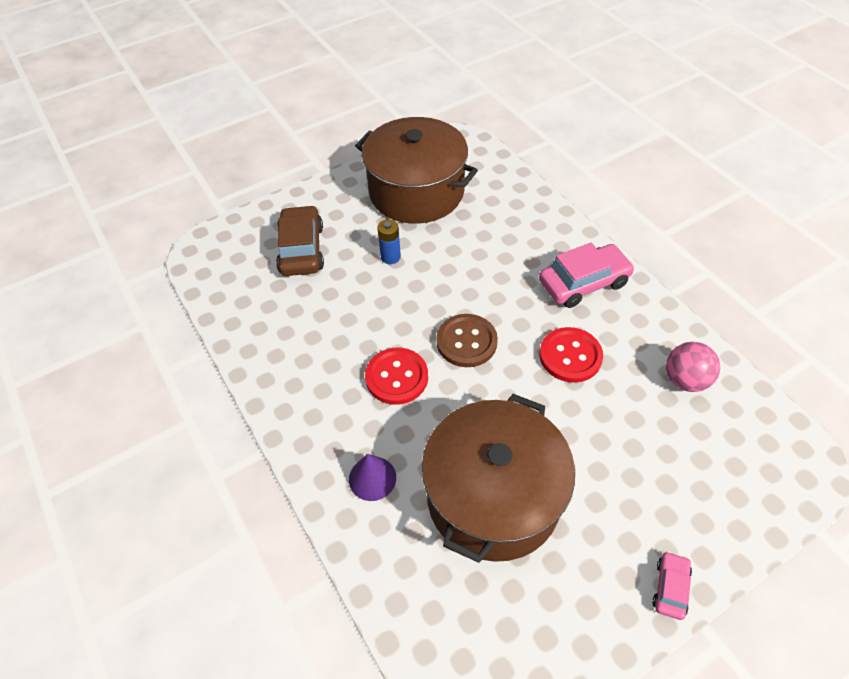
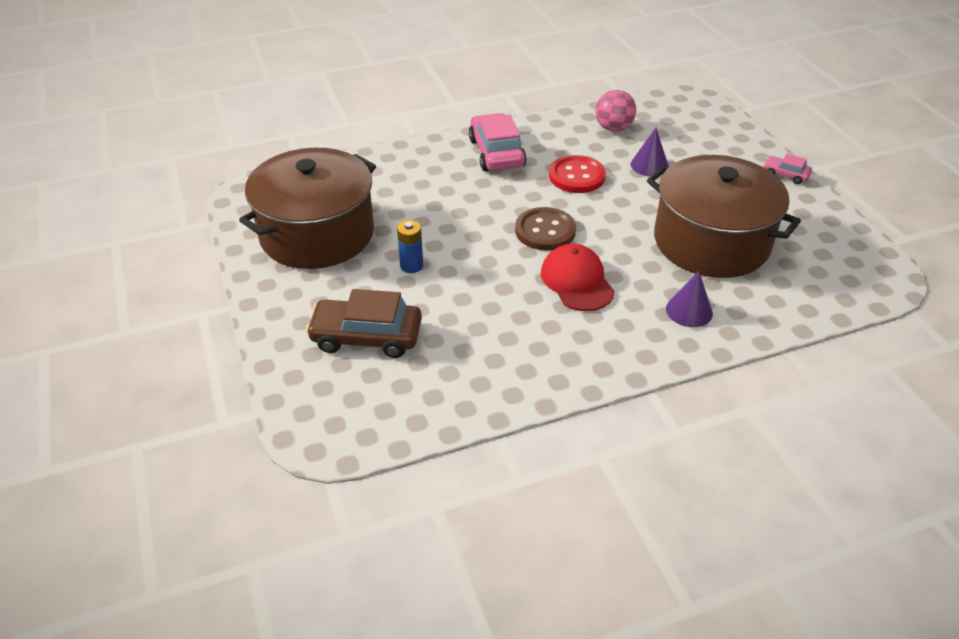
camera: 80 degrees left, 10 degrees down
(396, 377) = (577, 281): red button -> red cap
(622, 424) = (649, 165): none -> purple cone

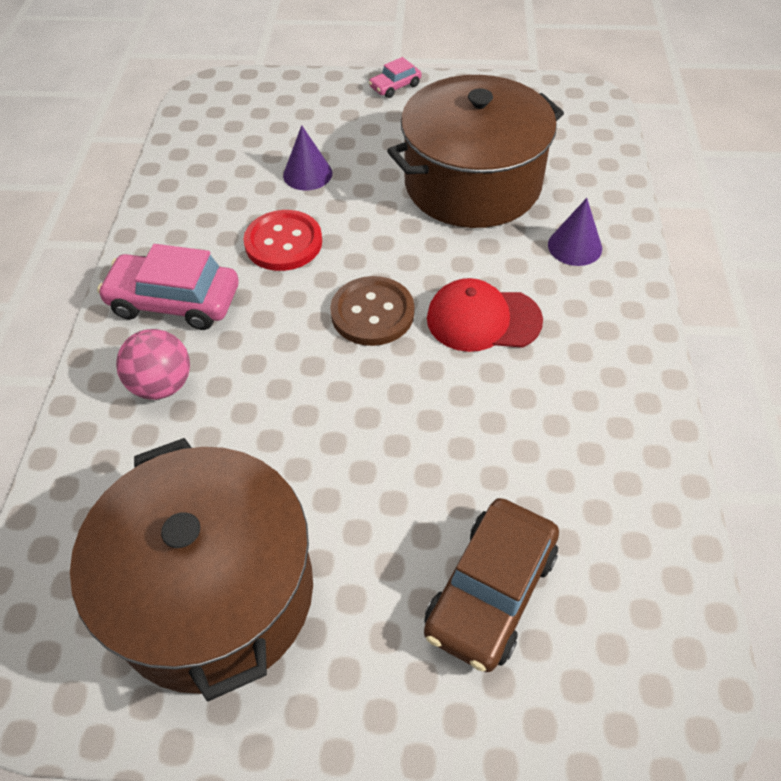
camera: 65 degrees left, 10 degrees up
(411, 266) = (364, 484): blue battery -> none
(613, 128) = (211, 173): pink ball -> pink ball (162, 385)

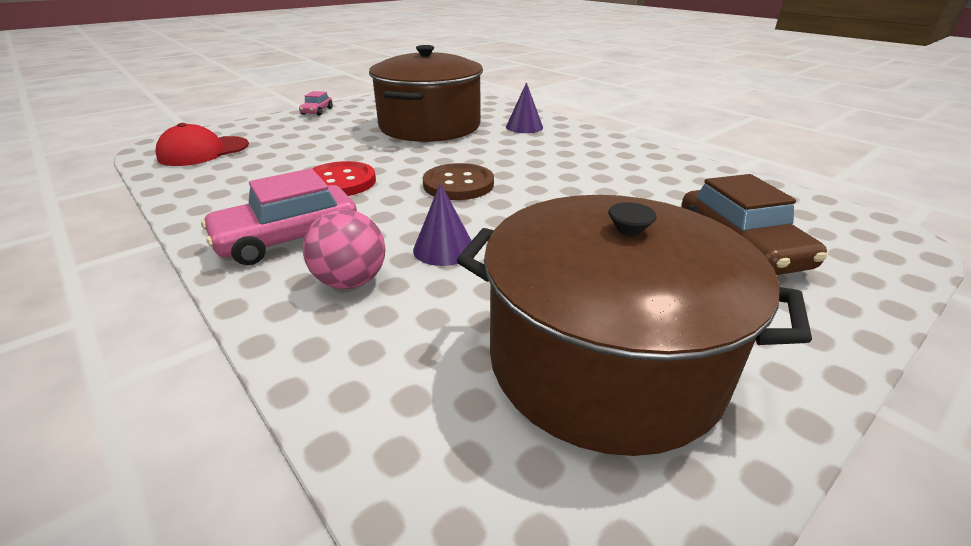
camera: 45 degrees left, 20 degrees down
(307, 174) = (309, 153): purple cone -> purple cone (444, 249)
(483, 319) = (527, 162): red cap -> red cap (203, 151)

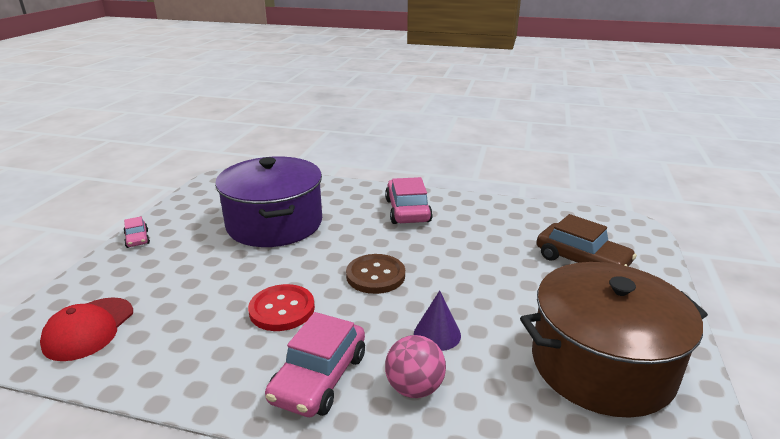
camera: 35 degrees left, 5 degrees down
(430, 126) = (274, 223): brown pot -> purple pot
(524, 127) = (351, 201): purple cone -> none
(571, 146) = (407, 210): none -> pink car

